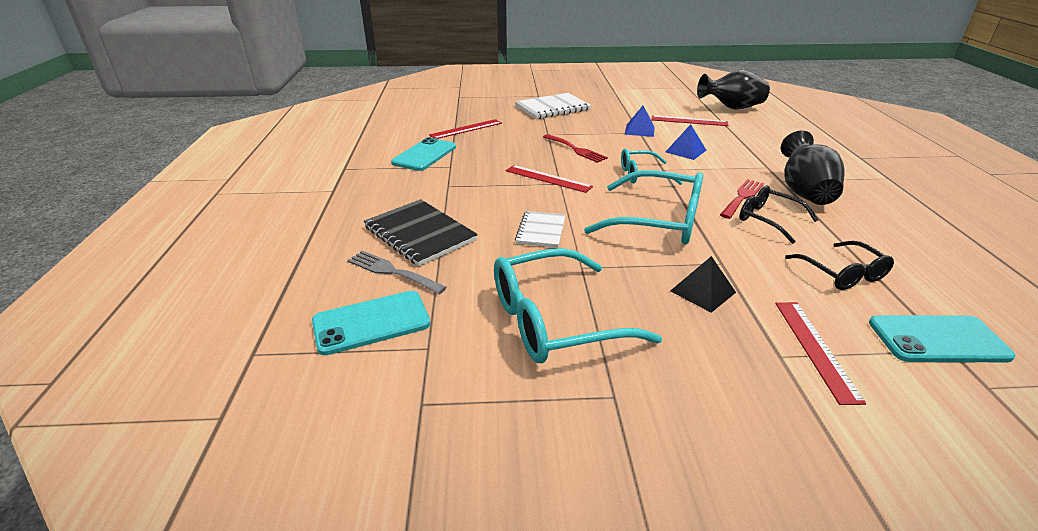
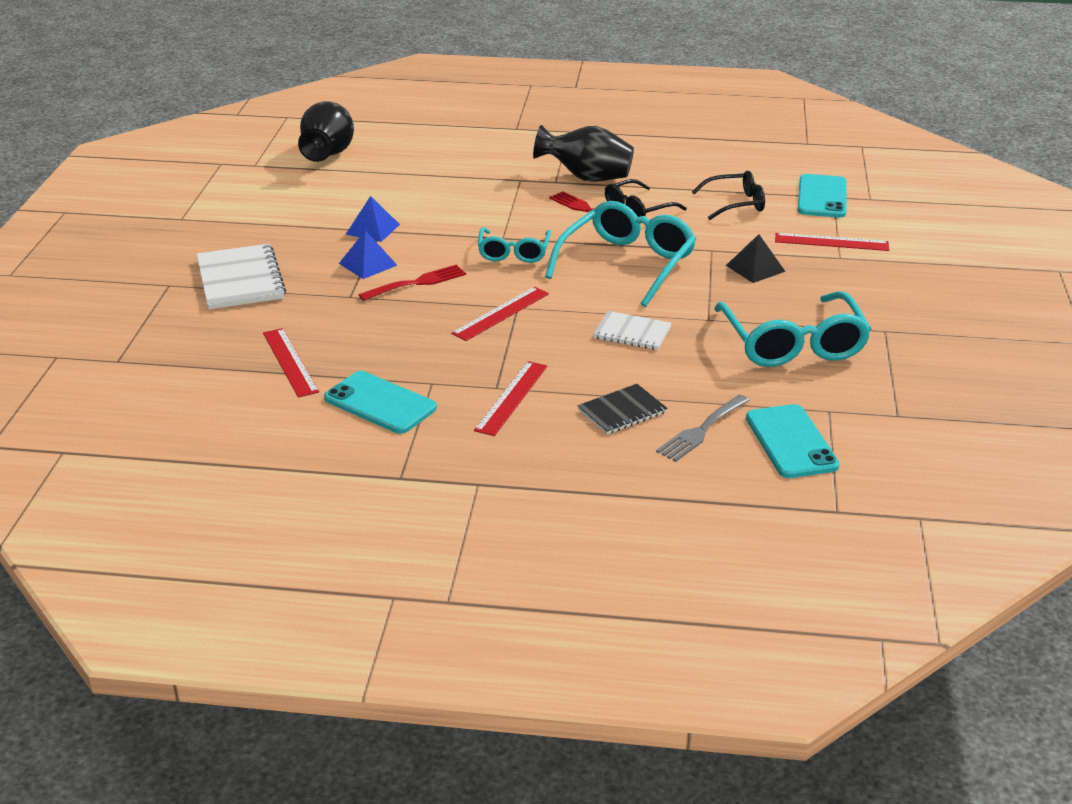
camera: 80 degrees left, 0 degrees up
(420, 234) = (622, 411): black notebook -> black notebook, size x0.61
(685, 151) = (456, 214): blue pyramid -> blue pyramid (368, 264)
(689, 121) = (358, 191): red ruler -> red ruler (511, 398)

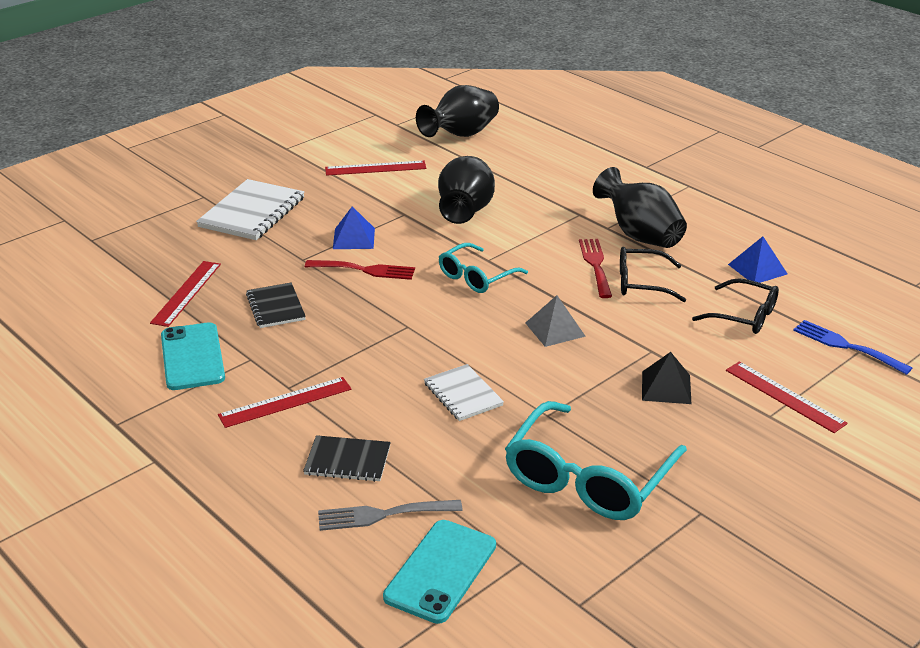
camera: 40 degrees right, 0 degrees up
(373, 229) = (401, 210): blue pyramid -> blue pyramid (757, 269)
(388, 339) = (276, 307): none -> black notebook
(428, 210) = (465, 211): none -> black vase
(501, 313) = (386, 325): red ruler -> red ruler (375, 168)
(627, 264) = (555, 329): turquoise glasses -> grey pyramid
(822, 197) = (846, 346): turquoise phone -> blue fork

